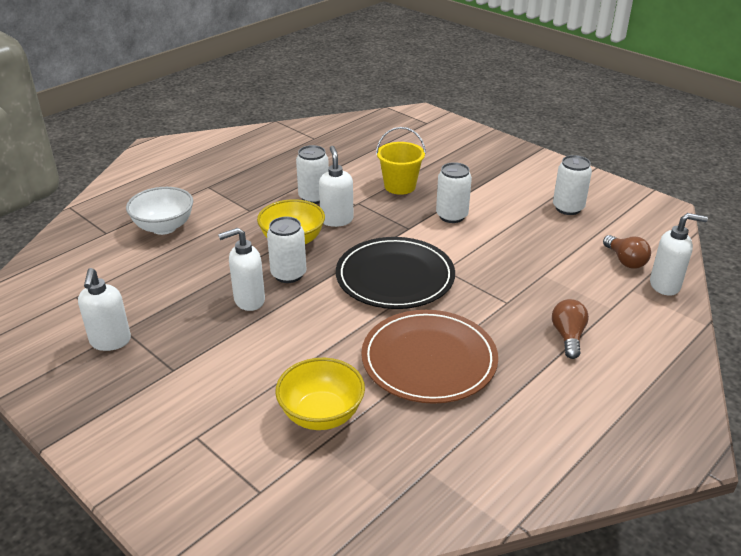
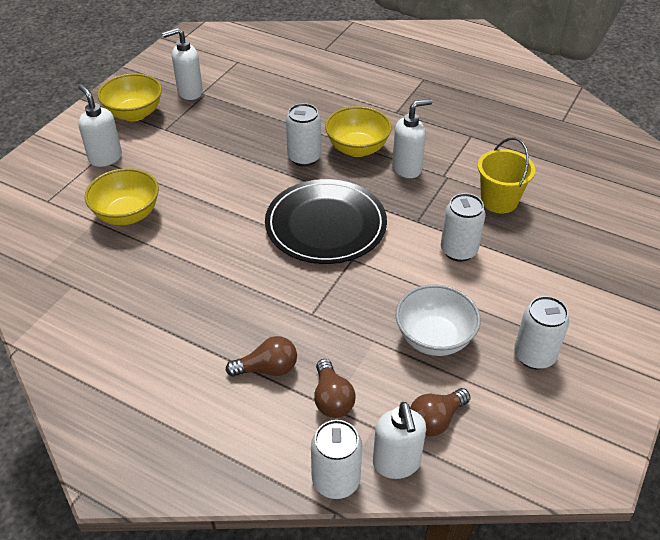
camera: 75 degrees right, 10 degrees up
(121, 395) = (134, 114): none -> yellow bowl
(164, 227) = (346, 74): white bowl -> white bowl (434, 338)
(248, 300) = (259, 144): white soap dispenser -> white soap dispenser (105, 158)
(314, 197) = (441, 145): white can -> white can (336, 480)
(429, 360) = (207, 267): brown plate -> none
(603, 306) = (332, 399): none -> brown light bulb

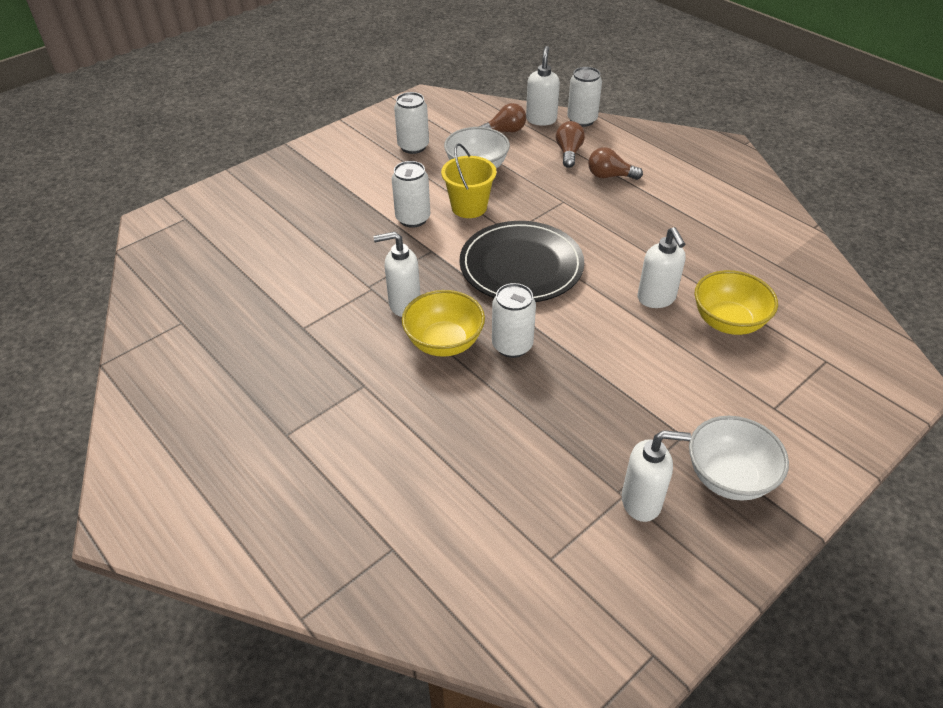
camera: 160 degrees left, 0 degrees up
(105, 158) = (763, 406): white soap dispenser -> white soap dispenser (656, 299)
(134, 114) = (729, 477): yellow bowl -> white bowl
(499, 201) = (339, 251): yellow bucket -> yellow bucket (469, 207)

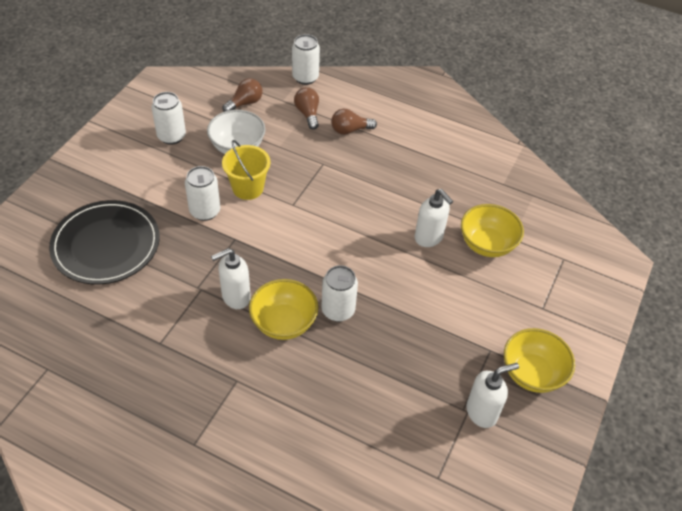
camera: 25 degrees left, 5 degrees up
(521, 266) = (314, 234): black plate -> black plate (106, 245)
(541, 119) = (271, 84): white soap dispenser -> none
(729, 477) = (532, 373): white bowl -> yellow bowl

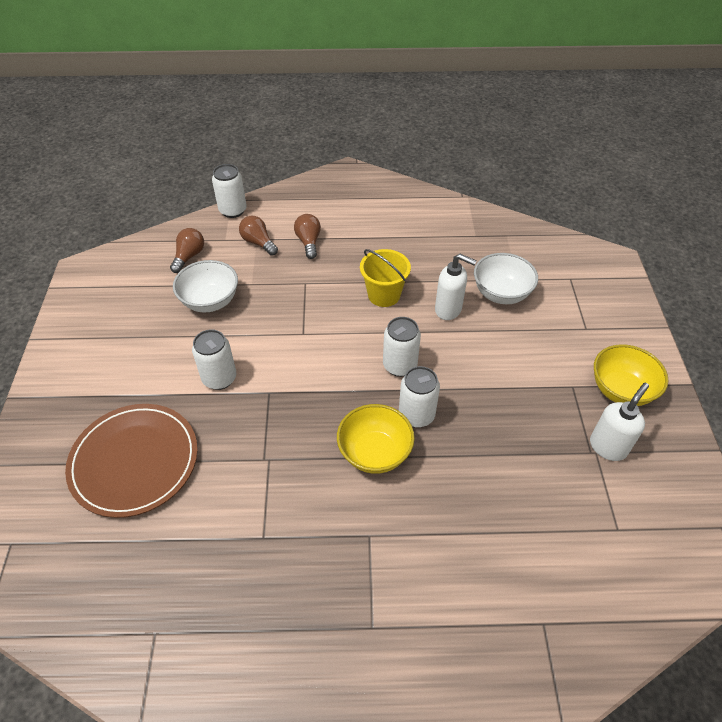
camera: 25 degrees left, 0 degrees up
(106, 245) = (134, 461): black plate -> brown plate
(171, 136) = (133, 318): white can -> white can (400, 365)
(235, 297) = (309, 450): white soap dispenser -> none
(248, 188) = (248, 336): yellow bucket -> yellow bucket (384, 295)
(350, 130) = (309, 242): brown light bulb -> brown light bulb turned 120 degrees clockwise
(487, 244) = (501, 294): yellow bowl -> white bowl

